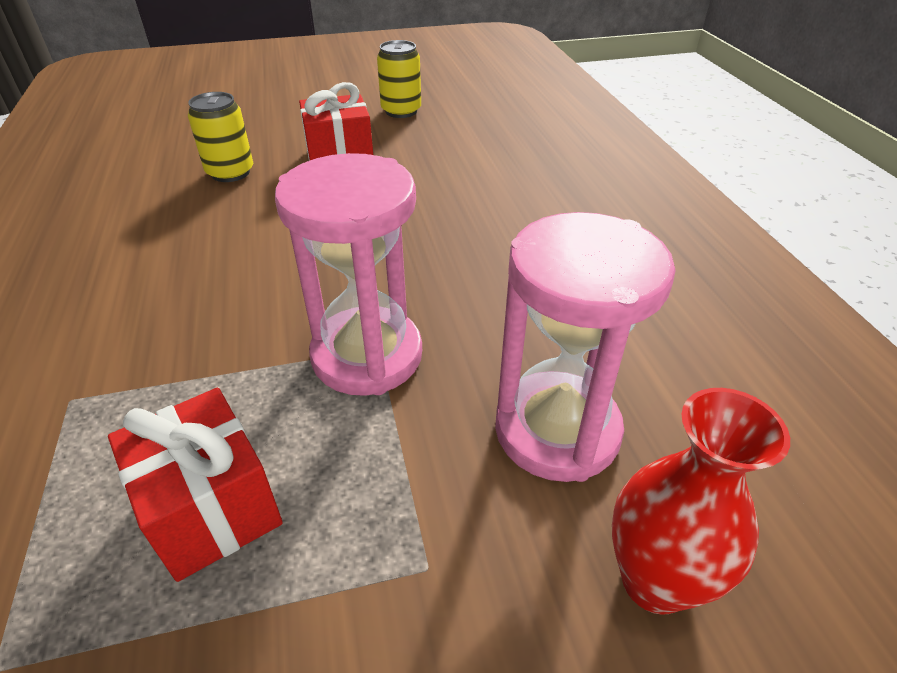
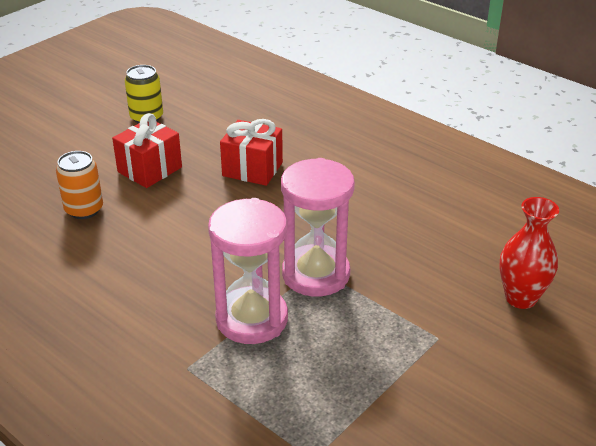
camera: 35 degrees left, 5 degrees down
(211, 508) = (326, 367): red gift -> red gift (252, 169)
(230, 173) = (84, 209): yellow can -> orange can
(557, 430) = (436, 264): pink hourglass -> pink hourglass (252, 319)

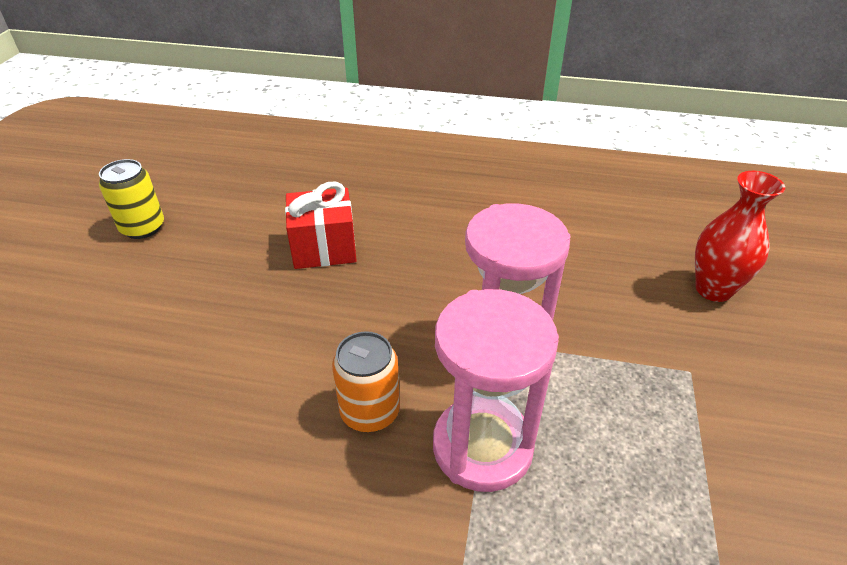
camera: 30 degrees left, 5 degrees up
(84, 209) = (139, 385): orange can -> orange can (370, 412)
(149, 169) = (195, 293): red gift -> none

